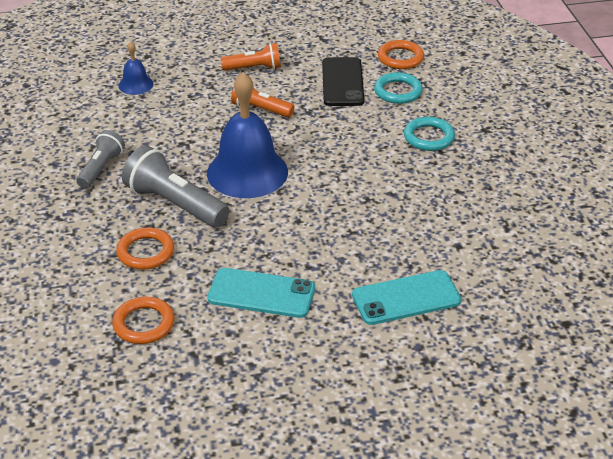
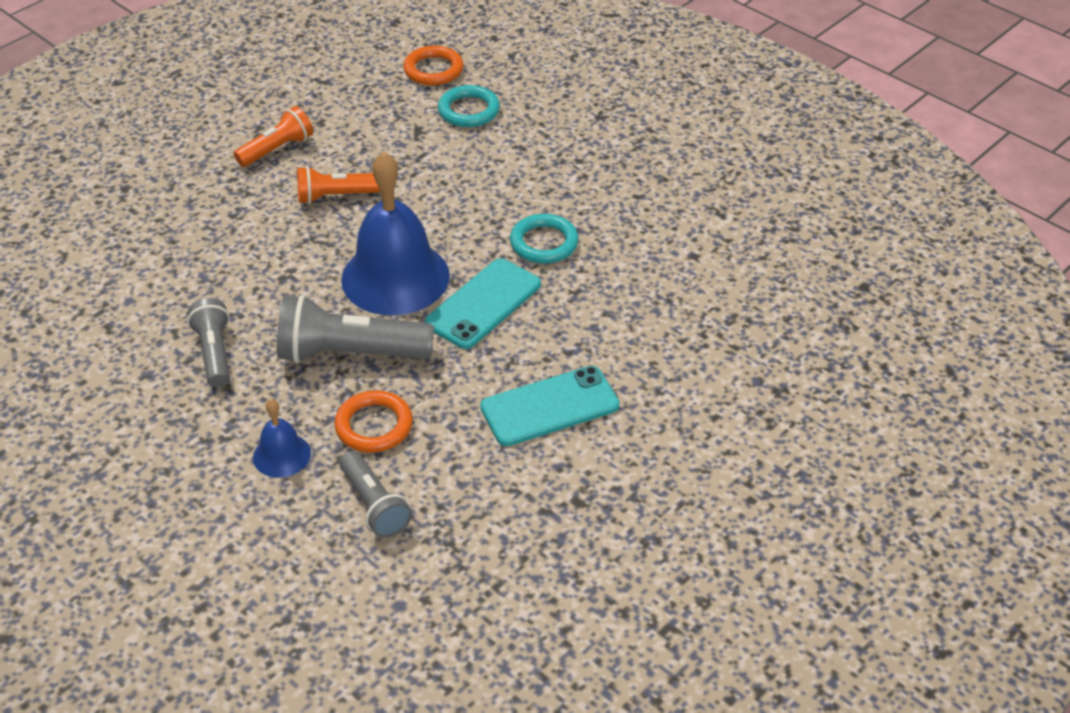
camera: 35 degrees left, 5 degrees up
(99, 297) = (374, 505): none -> grey flashlight
(135, 84) = (149, 230): blue bell -> blue bell (281, 455)
(144, 324) = (457, 507): orange ring -> none
(342, 82) = (397, 124): black phone -> none
(406, 298) = (698, 336): turquoise phone -> turquoise phone (483, 304)
(428, 137) = (552, 149): turquoise ring -> turquoise ring (544, 243)

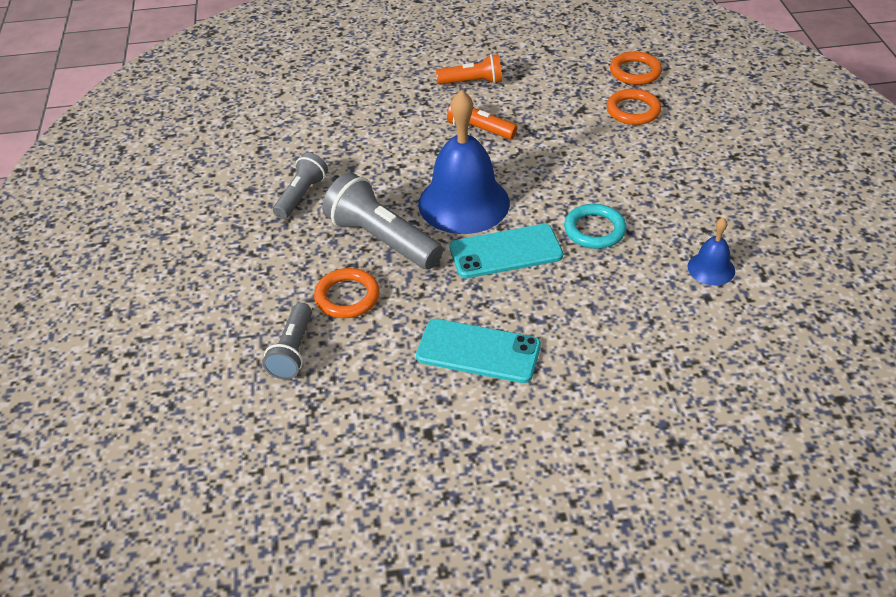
camera: 40 degrees right, 0 degrees up
(281, 455) = (272, 284): blue bell -> blue bell (711, 268)
(469, 110) = (633, 110): turquoise ring -> orange ring

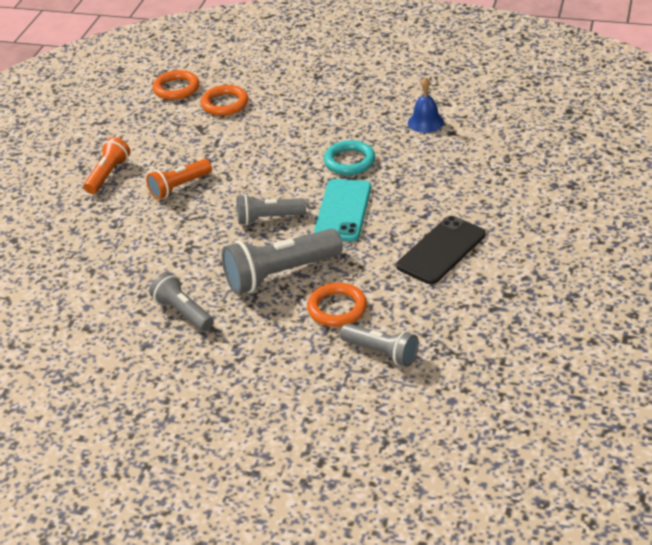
camera: 65 degrees left, 5 degrees down
(463, 203) = (268, 218): blue bell -> grey flashlight
(478, 351) = (441, 250): turquoise phone -> black phone

